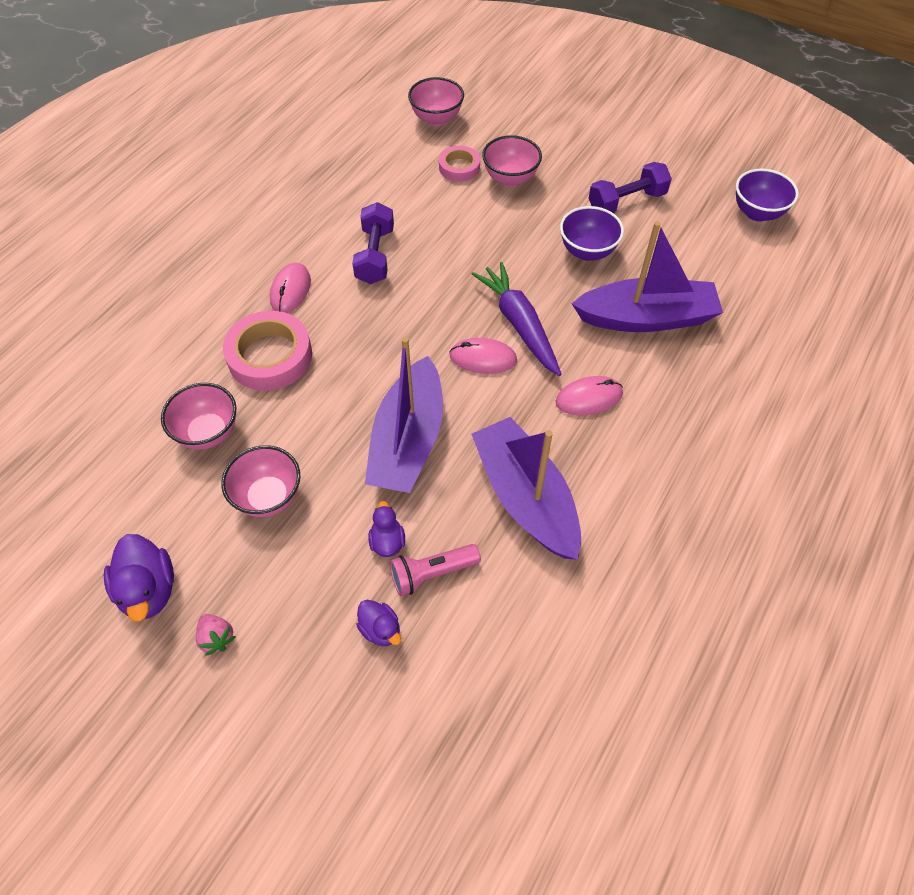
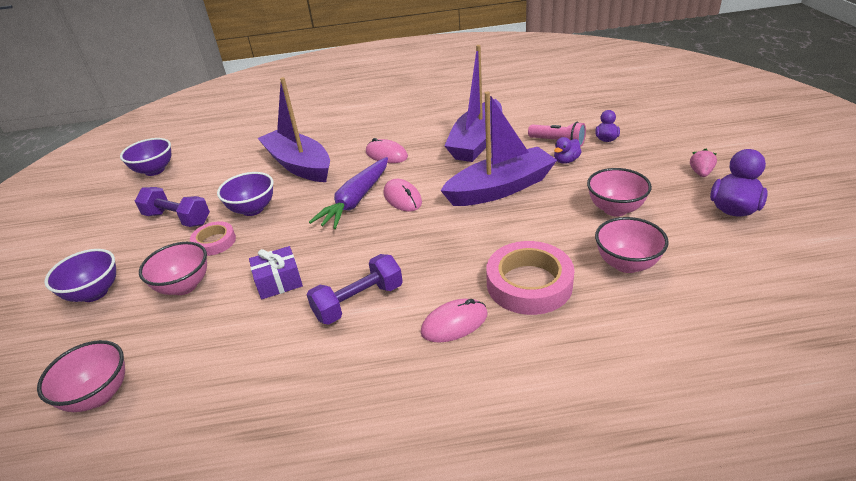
camera: 125 degrees left, 20 degrees down
(453, 226) = (279, 282): none -> purple gift
(459, 167) = (186, 326): pink tape -> pink tape (214, 242)
(557, 135) = (94, 293): none -> purple bowl

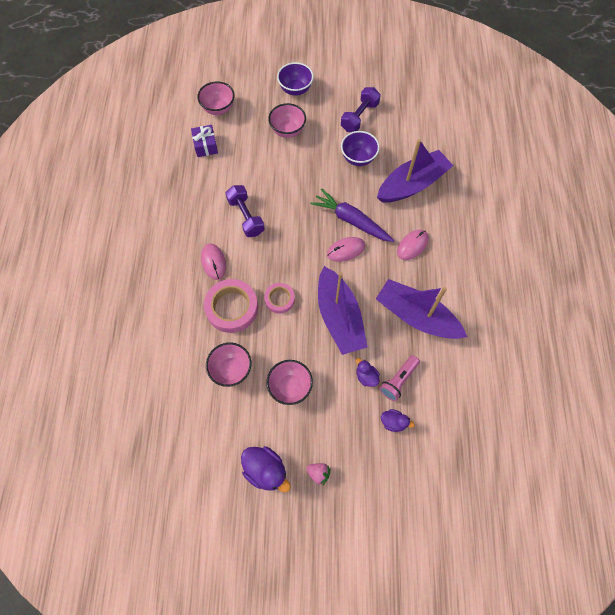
camera: 95 degrees right, 30 degrees up
(154, 170) = (429, 93): purple bowl -> none
(214, 242) = (326, 140): pink tape -> pink tape (279, 299)
(279, 282) = (276, 177): purple gift -> purple gift (205, 145)

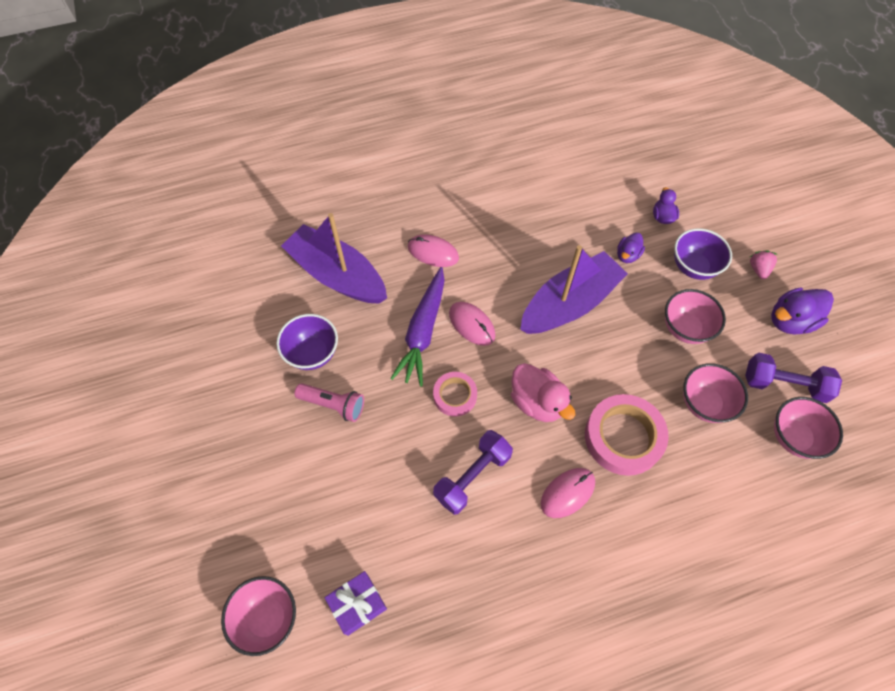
camera: 110 degrees left, 5 degrees down
(266, 470) = (790, 321): purple duck -> purple duck turned 135 degrees counterclockwise
(276, 268) = (537, 402): none -> pink duck
(279, 299) = (580, 381): pink tape -> pink tape (455, 396)
(287, 131) = (287, 474): pink bowl -> pink bowl (793, 437)
(295, 89) = (192, 493): purple bowl -> purple bowl (693, 267)
(359, 117) = (231, 374): purple dumbbell -> purple dumbbell (784, 384)
(398, 380) = (614, 224): pink flashlight -> pink flashlight (333, 405)
(416, 316) = (528, 225): purple boat -> none

